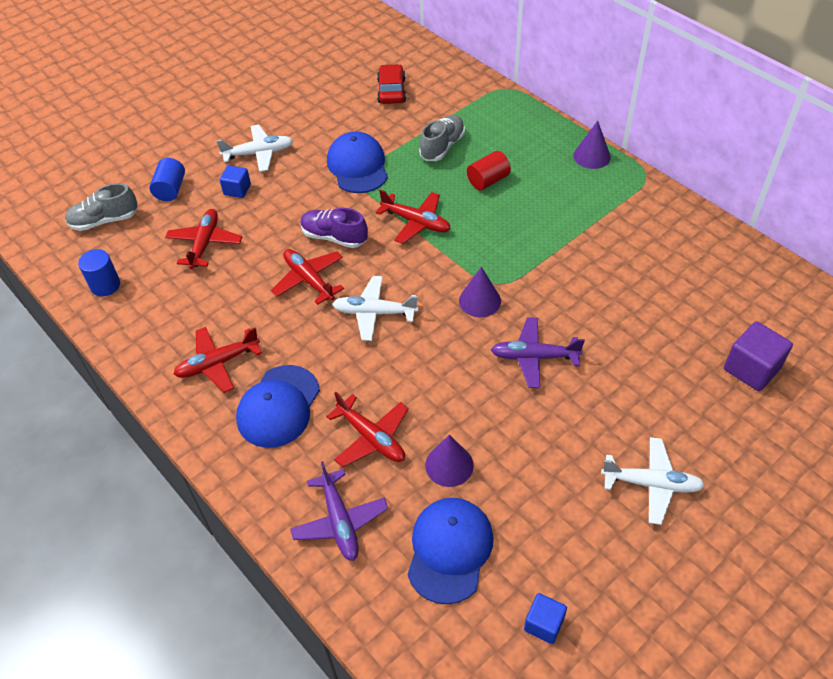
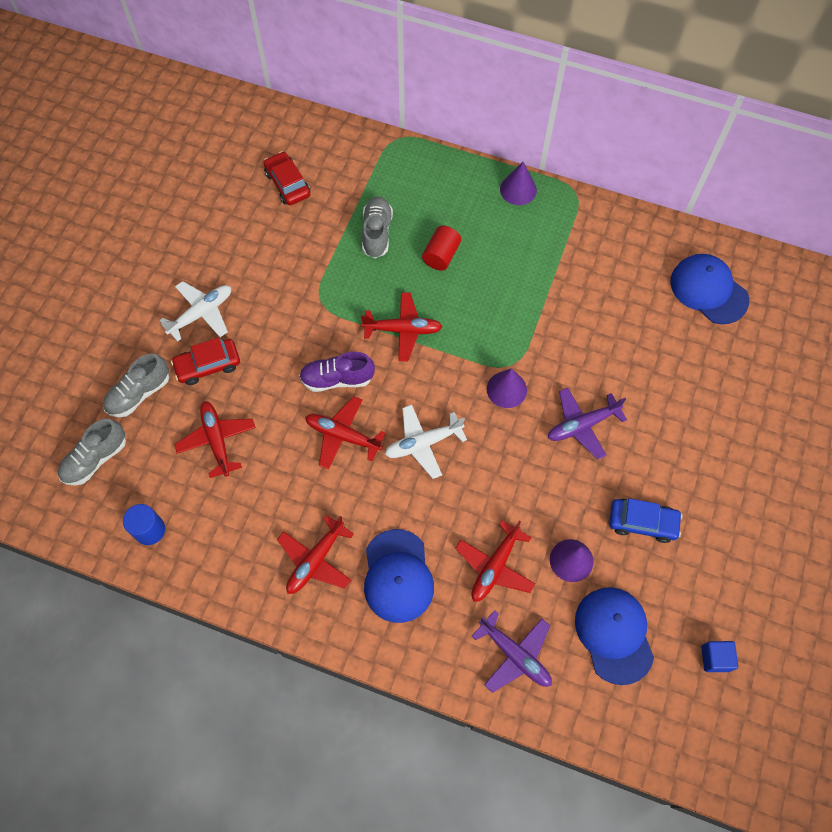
camera: 30 degrees left, 15 degrees up
(171, 189) = (139, 393): blue cylinder -> grey shoe
(237, 190) = (208, 365): blue cube -> red car
(358, 166) = (310, 289): blue cap -> blue cap (708, 290)
(371, 438) = (494, 566): red plane -> red plane turned 105 degrees clockwise
(543, 464) = (642, 522): none -> blue car
(652, 484) = (731, 500): white plane -> none
(751, 369) = (753, 358): purple cube -> none

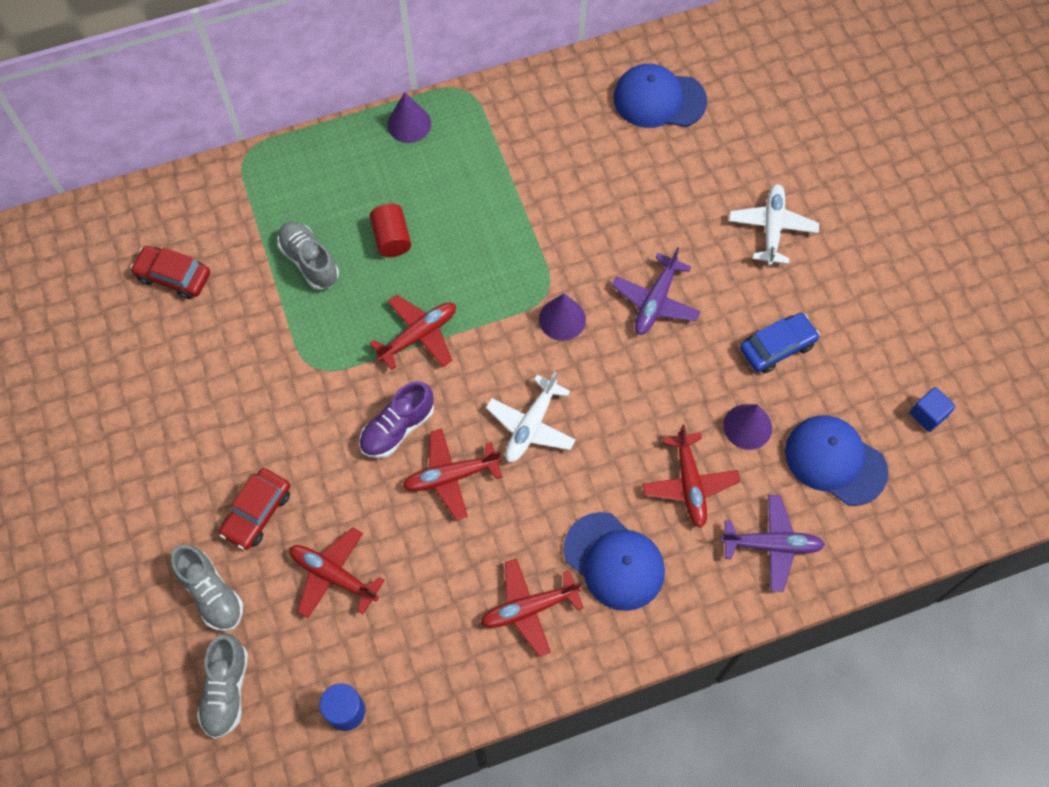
camera: 40 degrees left, 0 degrees up
(139, 393) = (212, 593): grey shoe -> grey shoe turned 45 degrees counterclockwise
(201, 313) = (203, 468): white plane -> white plane (772, 228)
(315, 560) = (529, 608): red plane -> red plane turned 75 degrees clockwise

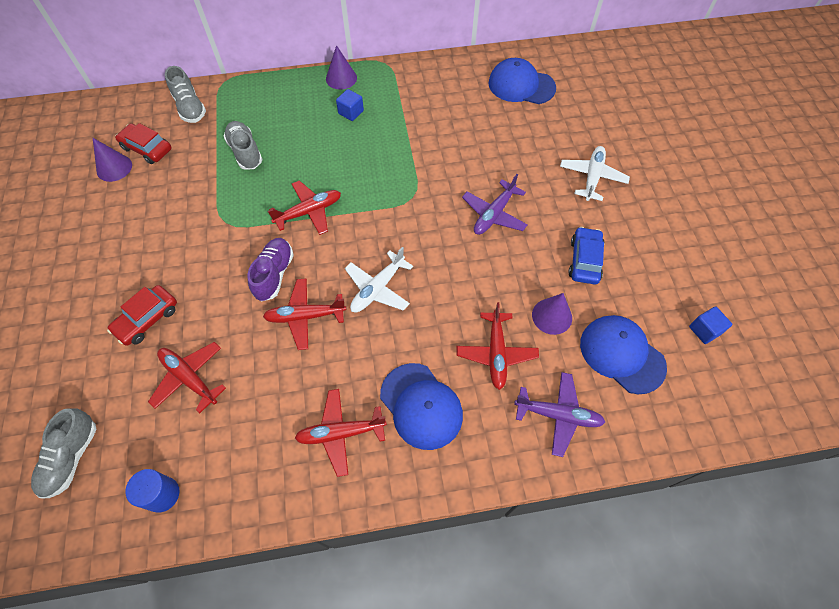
camera: 10 degrees right, 5 degrees down
(212, 593) = (89, 376): grey shoe -> grey shoe (190, 107)
(391, 238) = (308, 146): red cylinder -> none
(397, 428) = (274, 274): purple shoe -> purple shoe turned 135 degrees clockwise
(436, 177) = (351, 112): none -> blue cube
(562, 319) = (420, 216): purple cone -> purple cone (114, 168)
(777, 347) = (584, 260): blue car -> blue car turned 60 degrees counterclockwise

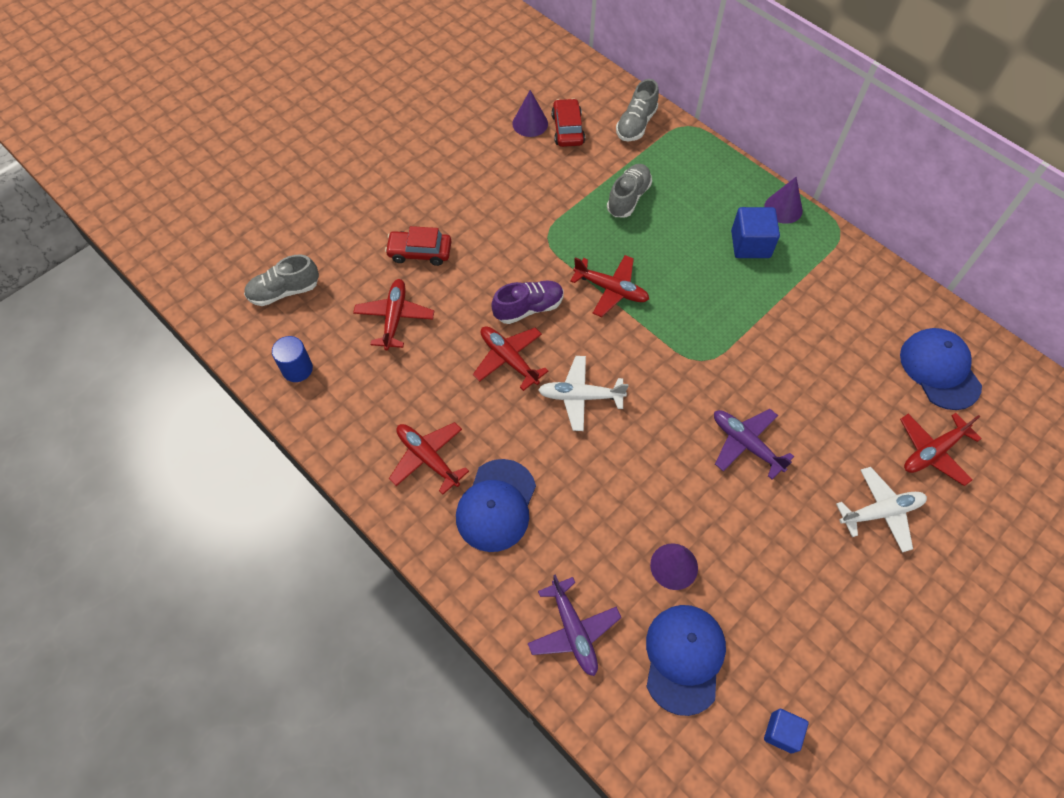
camera: 55 degrees right, 0 degrees up
(351, 112) = (750, 244): blue cube -> blue cube, size x1.61
(494, 214) = (745, 444): purple plane -> purple plane turned 45 degrees clockwise
(496, 353) = (594, 538): red plane -> red plane (932, 452)
(584, 260) = (765, 562): blue car -> none

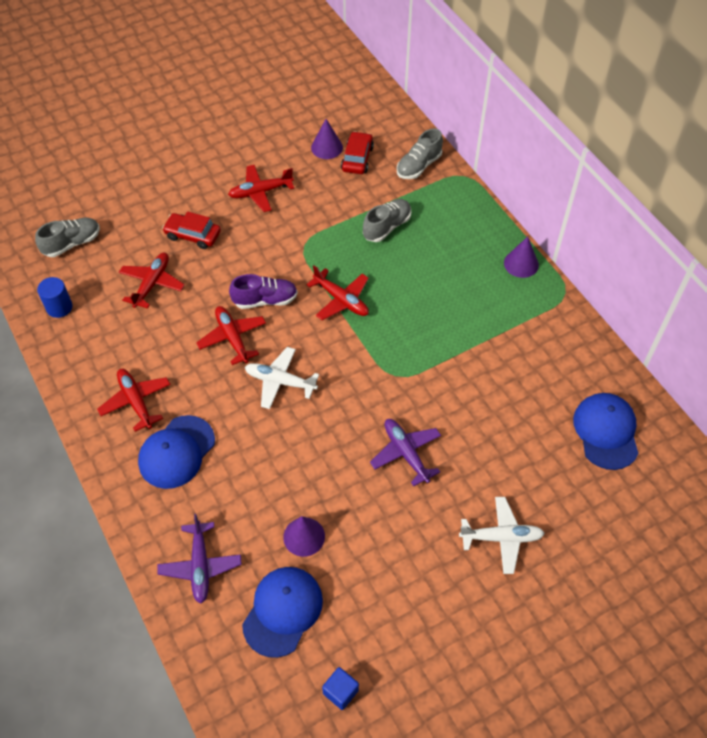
camera: 15 degrees right, 5 degrees down
(284, 291) = (72, 243): grey shoe -> grey shoe turned 150 degrees clockwise
(750, 244) = (478, 288): blue cube -> none
(932, 452) = (569, 499): red plane -> red plane (260, 192)

